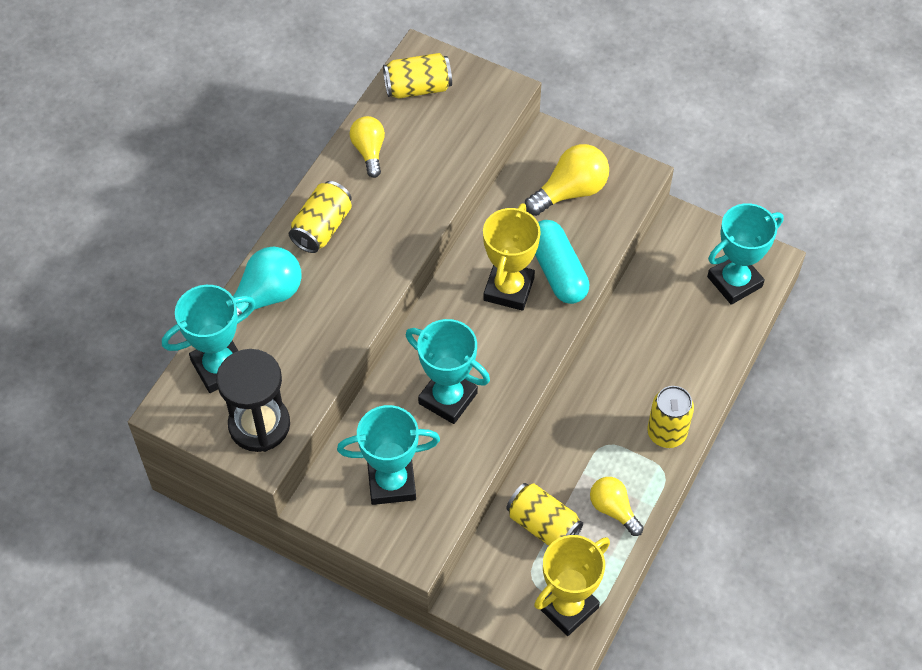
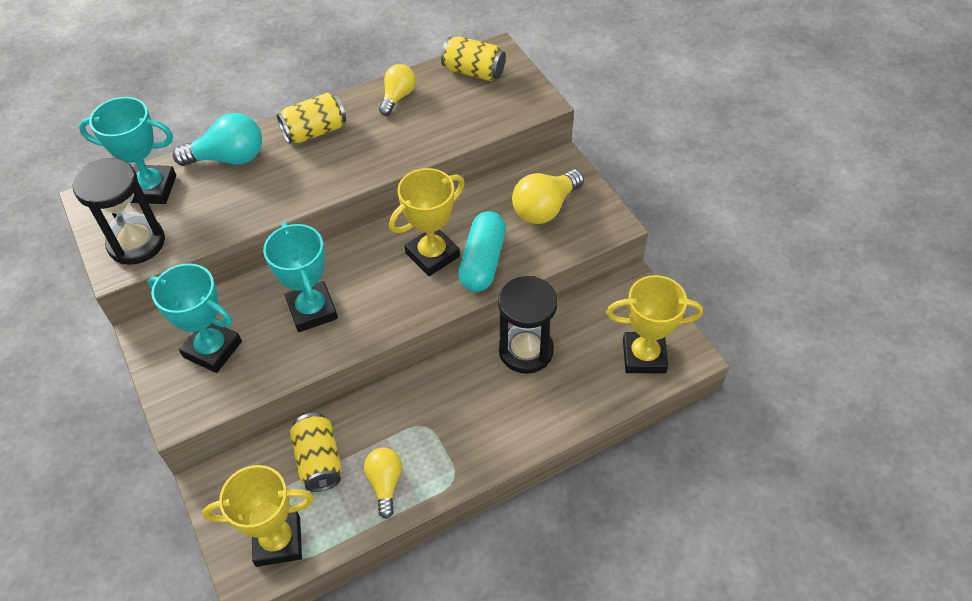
camera: 35 degrees right, 5 degrees down
(570, 191) = (545, 208): yellow light bulb -> yellow light bulb turned 135 degrees clockwise
(636, 332) = (526, 350): none -> black hourglass
(666, 433) = (483, 447): yellow can -> none
(734, 282) = (644, 356): turquoise trophy -> yellow trophy

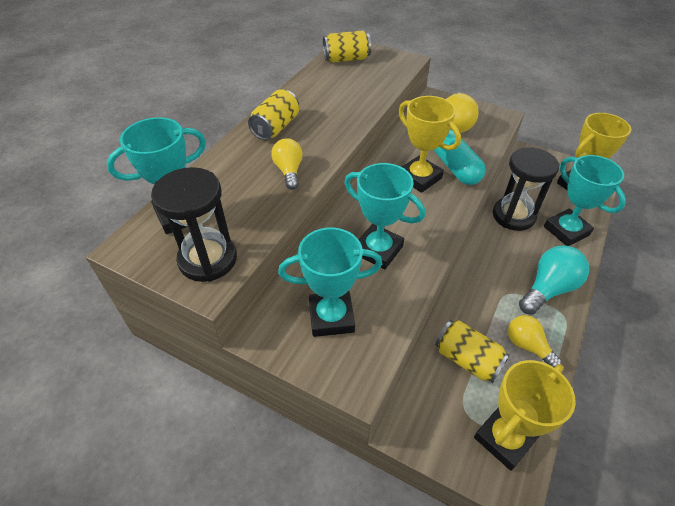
camera: 35 degrees left, 5 degrees down
(229, 158) = (225, 168): turquoise light bulb -> turquoise light bulb (548, 289)
(398, 97) = (312, 88): yellow light bulb -> yellow light bulb (289, 171)
(432, 255) = (419, 178): yellow trophy -> yellow trophy turned 60 degrees counterclockwise
(564, 399) = (566, 231): none -> turquoise trophy

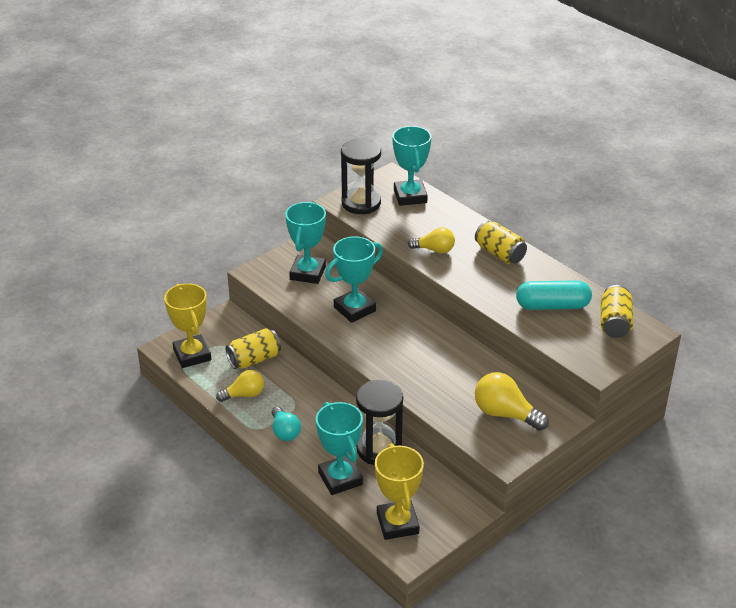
camera: 110 degrees right, 10 degrees down
(419, 178) = (428, 358): yellow trophy -> none
(455, 167) = (432, 387): turquoise capsule -> turquoise capsule (552, 306)
(548, 289) = (285, 432): turquoise light bulb -> turquoise light bulb, size x0.66
(566, 231) = (340, 478): turquoise trophy -> turquoise trophy turned 75 degrees clockwise

